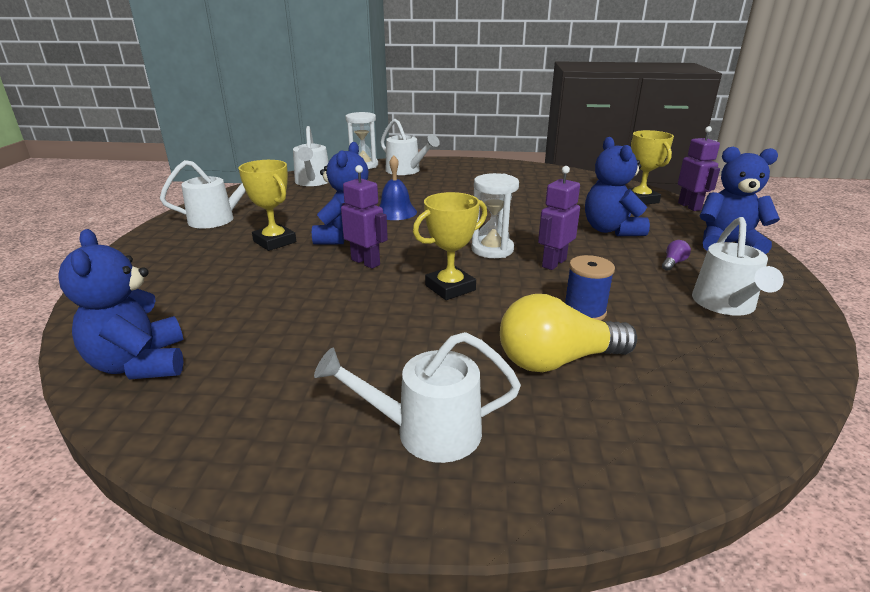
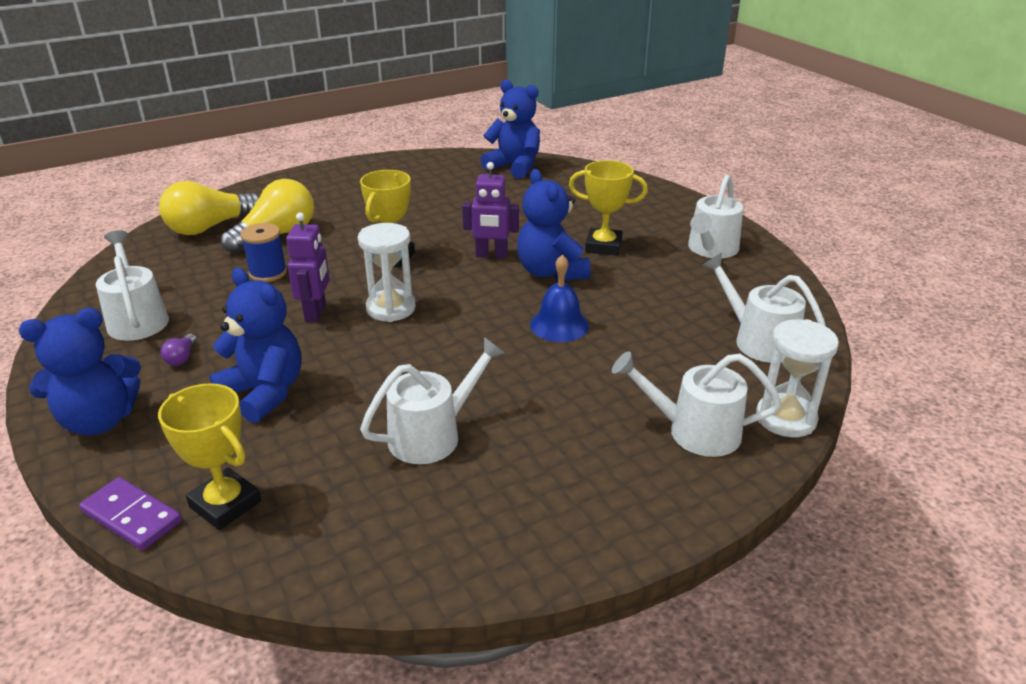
camera: 145 degrees right, 5 degrees up
(426, 431) = (331, 189): white watering can -> white watering can (433, 435)
(653, 414) = (210, 227): none -> yellow light bulb
(689, 206) = (131, 517): purple robot -> purple domino

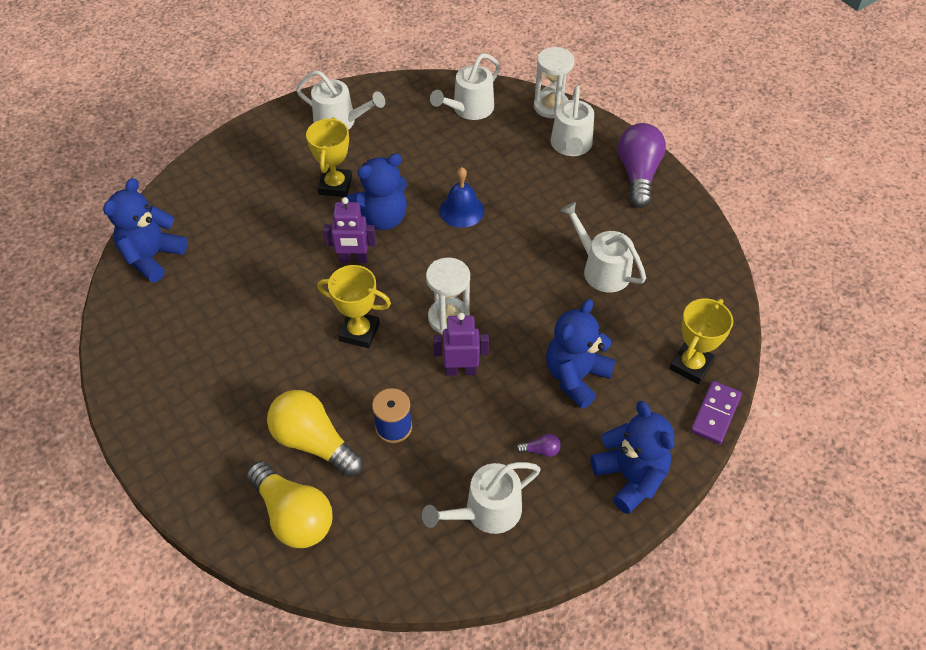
camera: 95 degrees left, 20 degrees up
(491, 255) = (353, 259): purple robot -> purple robot turned 90 degrees clockwise
(632, 502) = (638, 174): none -> purple light bulb

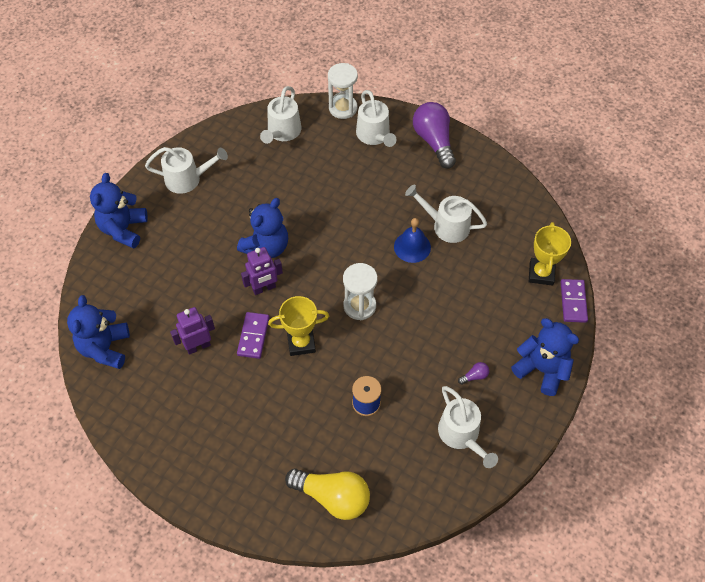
camera: 25 degrees left, 5 degrees up
(311, 304) = (253, 336): none -> purple domino
(314, 442) = (316, 438): yellow light bulb -> none
(335, 185) = (215, 234): yellow trophy -> none
(461, 210) = (322, 218): blue bell -> blue bell (412, 247)
(461, 370) = (389, 341): purple robot -> purple robot (198, 346)
(486, 512) = (461, 435): white watering can -> white watering can turned 60 degrees counterclockwise
(576, 376) = (470, 313): blue teddy bear -> blue teddy bear (123, 229)

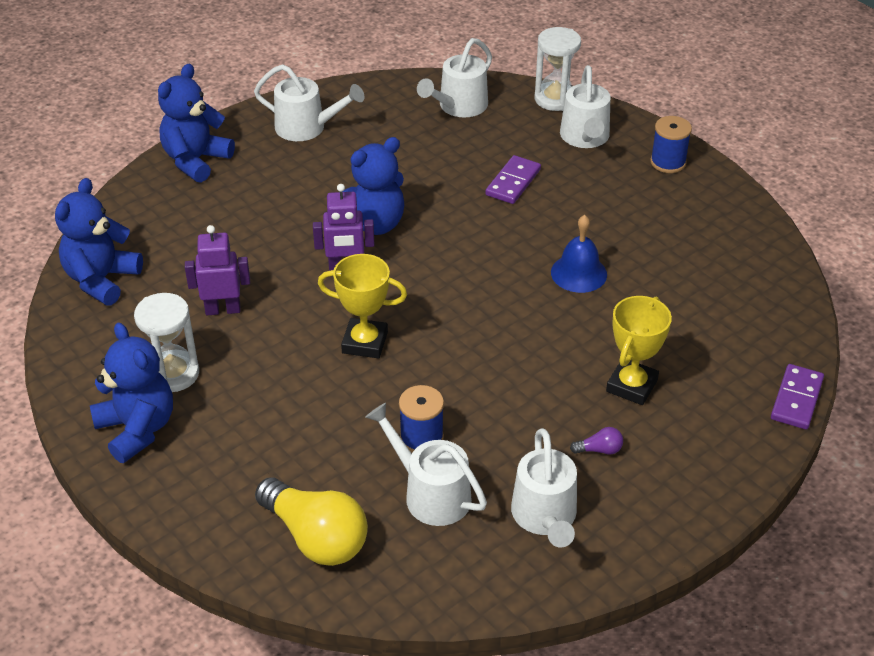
camera: 20 degrees right, 15 degrees down
(253, 336) = (303, 318): purple domino -> purple domino (513, 182)
(359, 306) = (469, 321): white hourglass -> white hourglass (173, 374)
(434, 141) = (668, 162): purple light bulb -> blue spool
(446, 225) = (640, 261): white watering can -> white watering can (430, 493)
(541, 273) = (760, 352): yellow trophy -> yellow trophy (632, 386)
(541, 369) = (708, 470): blue teddy bear -> blue teddy bear (137, 429)

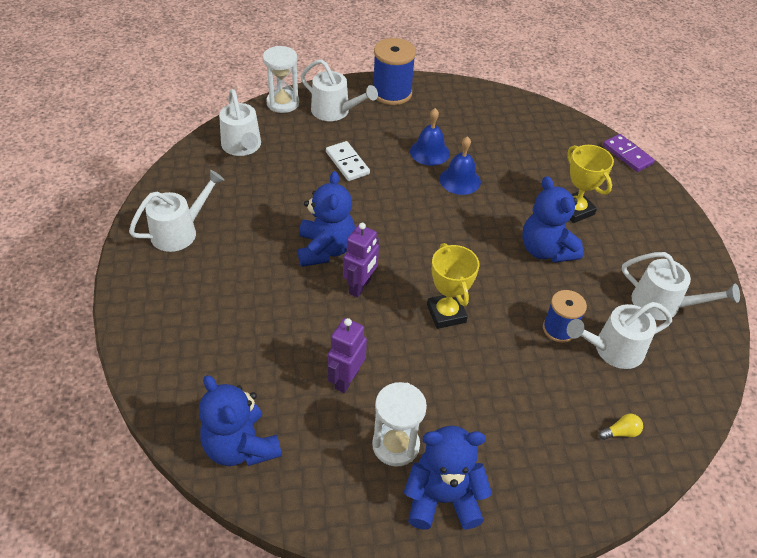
camera: 60 degrees left, 5 degrees up
(196, 160) = (148, 314): blue teddy bear -> blue teddy bear (546, 250)
(316, 537) = (620, 432): yellow light bulb -> yellow light bulb, size x0.40
(365, 342) = (446, 313): yellow trophy -> yellow trophy turned 60 degrees counterclockwise
(513, 182) = (347, 163): purple domino -> white domino
(599, 232) = (429, 152): none -> blue bell
(599, 450) = (620, 251): purple light bulb -> none
(668, 162) = (392, 93): blue spool -> blue spool, size x1.56

